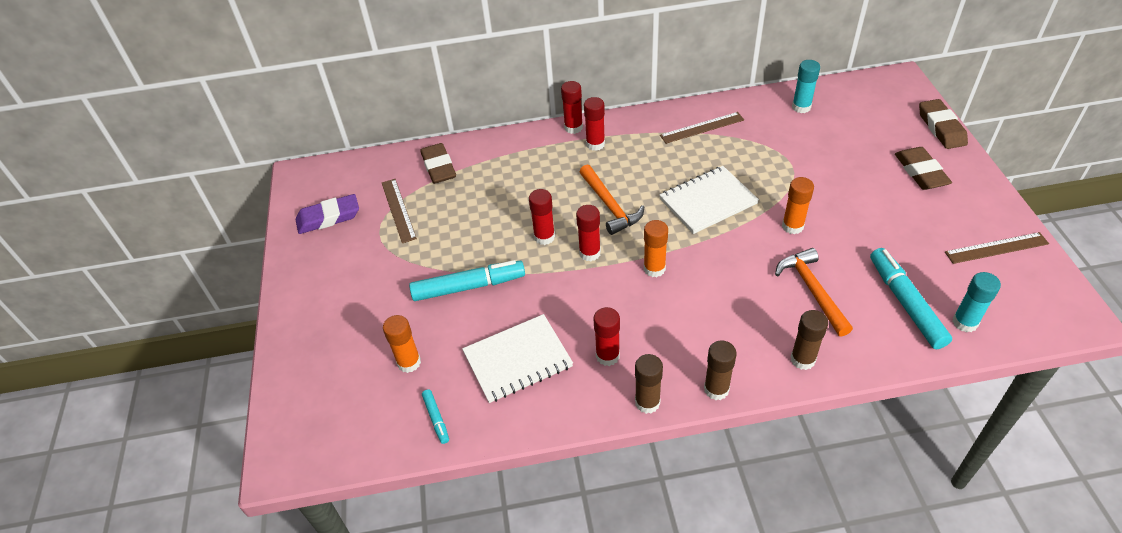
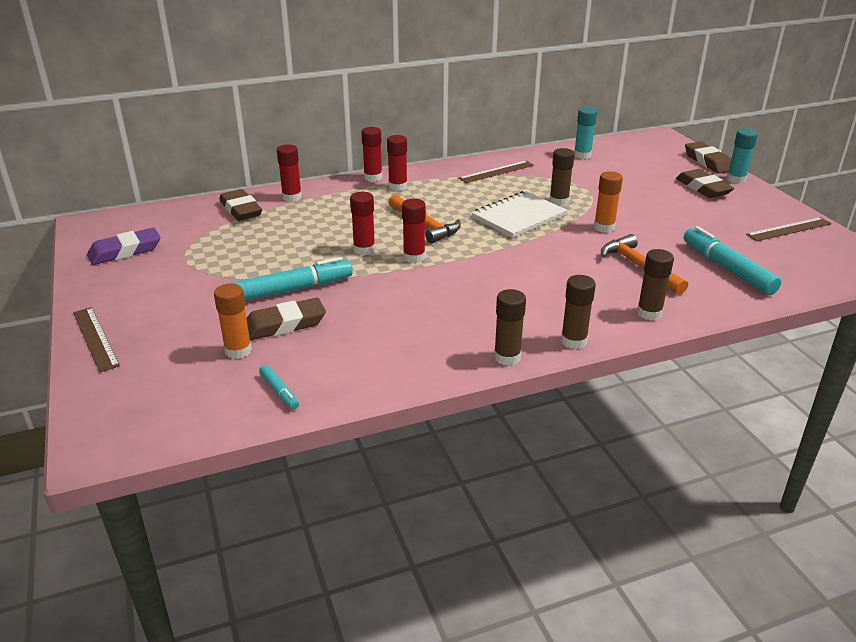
camera: 15 degrees left, 15 degrees down
(398, 210) = (203, 241): brown ruler -> brown ruler (95, 338)
(454, 333) = (285, 325): none -> brown eraser
(517, 360) = (360, 338): white notebook -> none
(607, 356) = (455, 327): red glue stick -> red glue stick (292, 197)
(654, 269) = (482, 263): orange glue stick -> none
(755, 181) = (559, 201): none -> brown glue stick
(965, 322) = (785, 277): turquoise glue stick -> turquoise glue stick (736, 179)

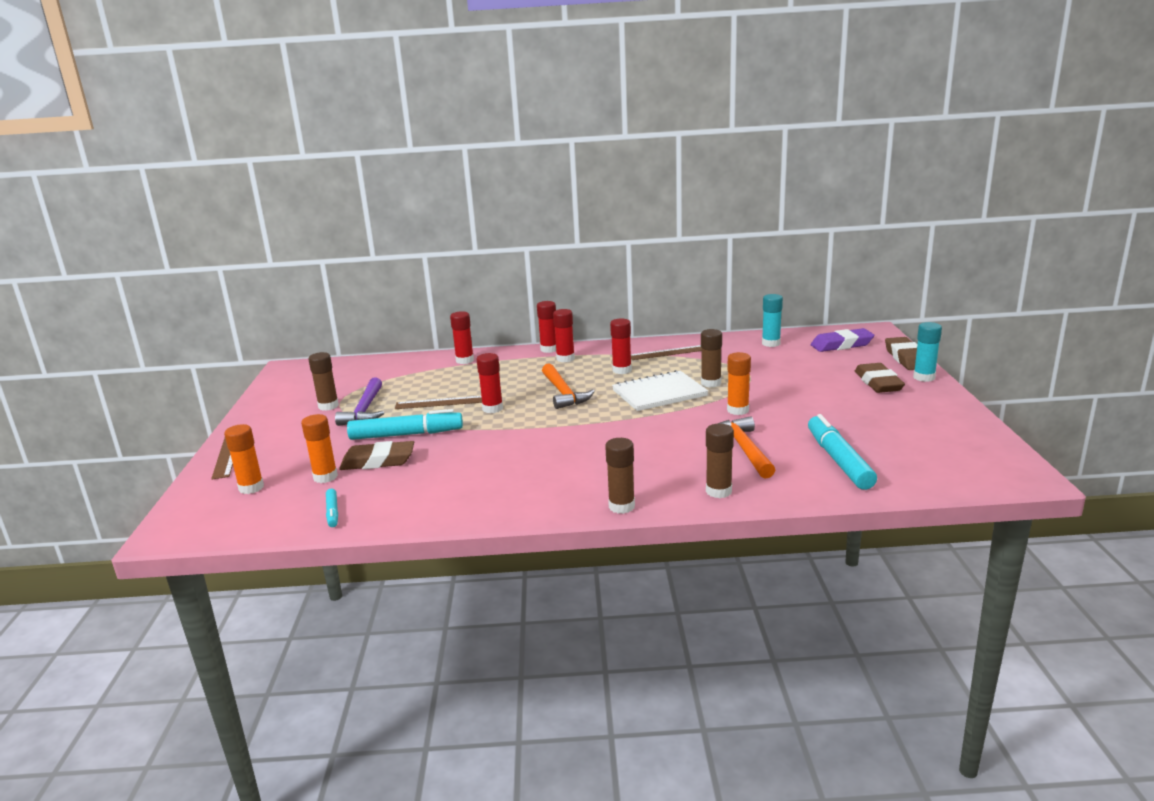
camera: 20 degrees right, 10 degrees down
(125, 251) = (299, 392): purple eraser -> purple eraser (841, 345)
(158, 376) = (251, 488): none -> orange glue stick
(223, 265) = (365, 410): none -> purple hammer
(240, 210) = (414, 367): brown eraser -> none
(414, 257) = (531, 419): red glue stick -> red glue stick (622, 370)
(507, 357) = (547, 512): brown glue stick -> brown glue stick (328, 406)
(789, 229) = (944, 430): brown ruler -> brown ruler (442, 402)

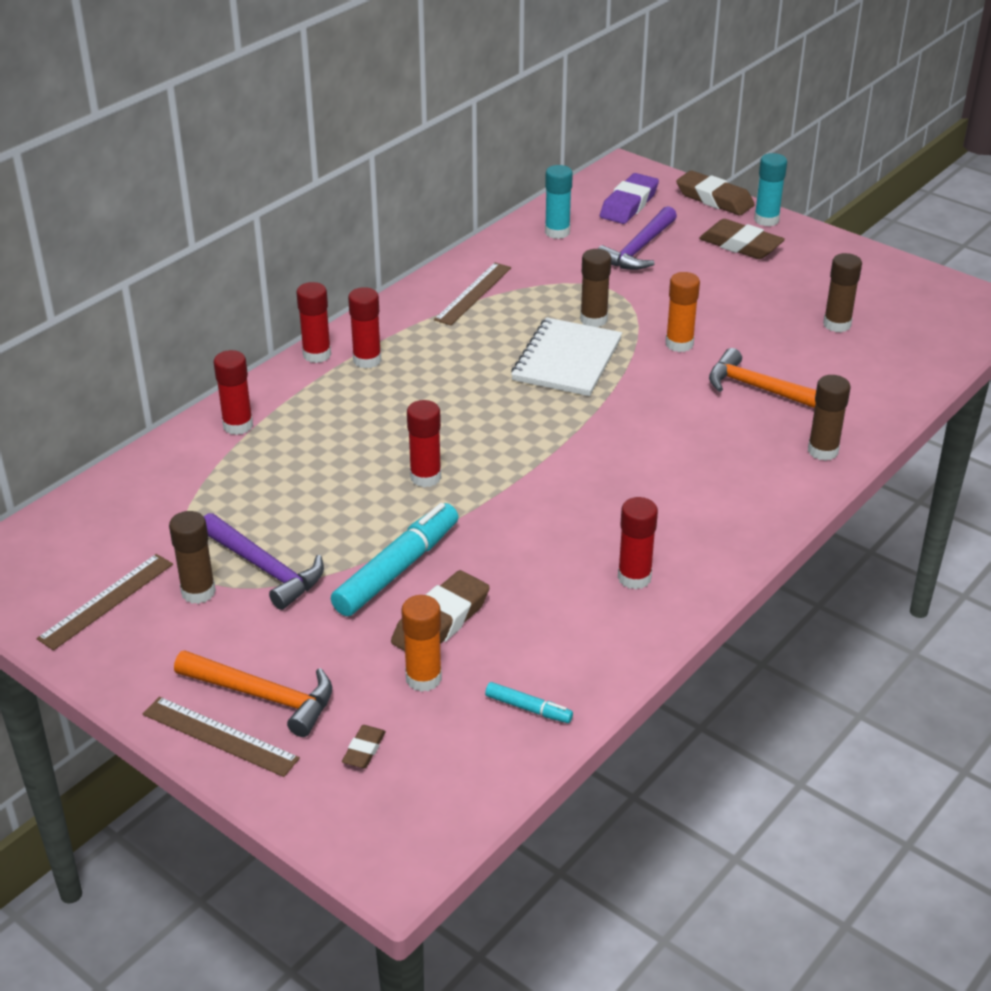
camera: 50 degrees left, 15 degrees up
(251, 488) = (364, 750): orange glue stick -> brown eraser
(442, 402) = (345, 502): brown ruler -> brown ruler (106, 601)
(563, 393) = (464, 412): orange hammer -> orange hammer (264, 696)
(621, 506) = (778, 517): brown glue stick -> brown glue stick (837, 324)
(622, 370) = (467, 346): red glue stick -> red glue stick (634, 578)
(805, 364) = (639, 249): none -> purple hammer
(838, 460) = (853, 361): turquoise marker -> none

